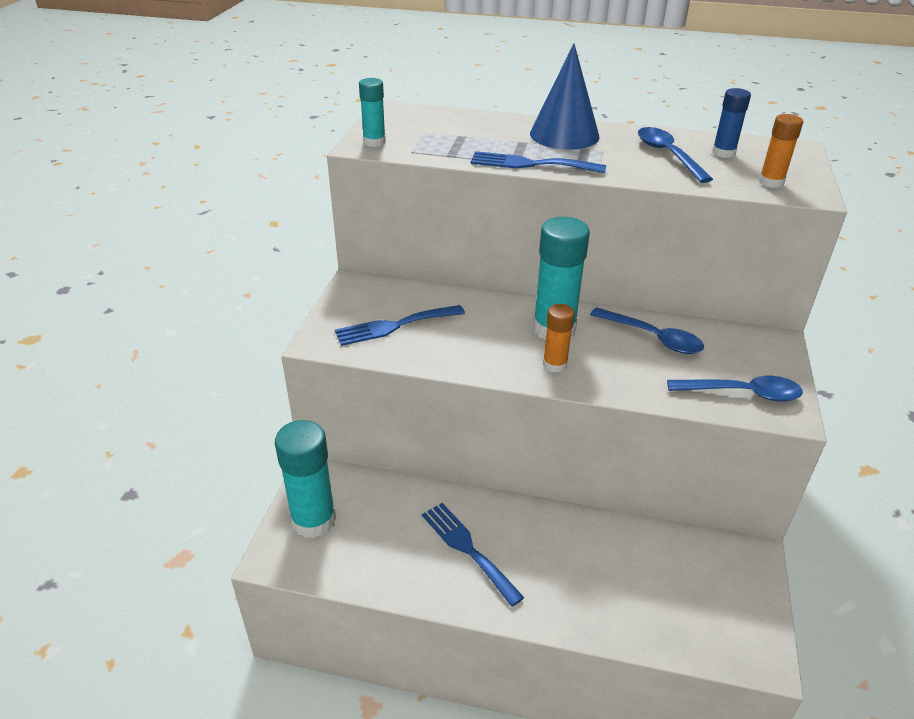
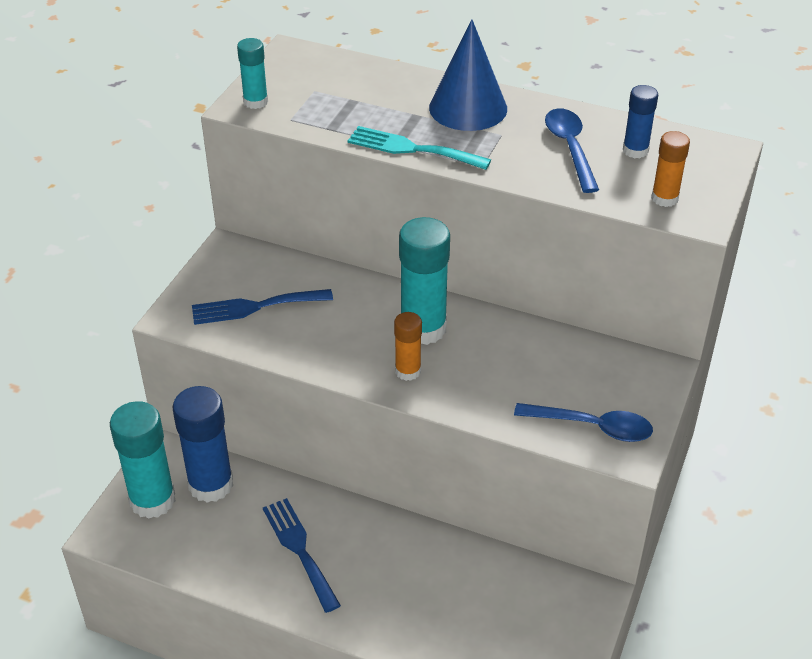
camera: 10 degrees right, 5 degrees up
(366, 499) = (210, 484): none -> blue glue stick
(530, 164) = (412, 149): blue fork -> turquoise fork
(652, 337) = (525, 350): blue spoon -> none

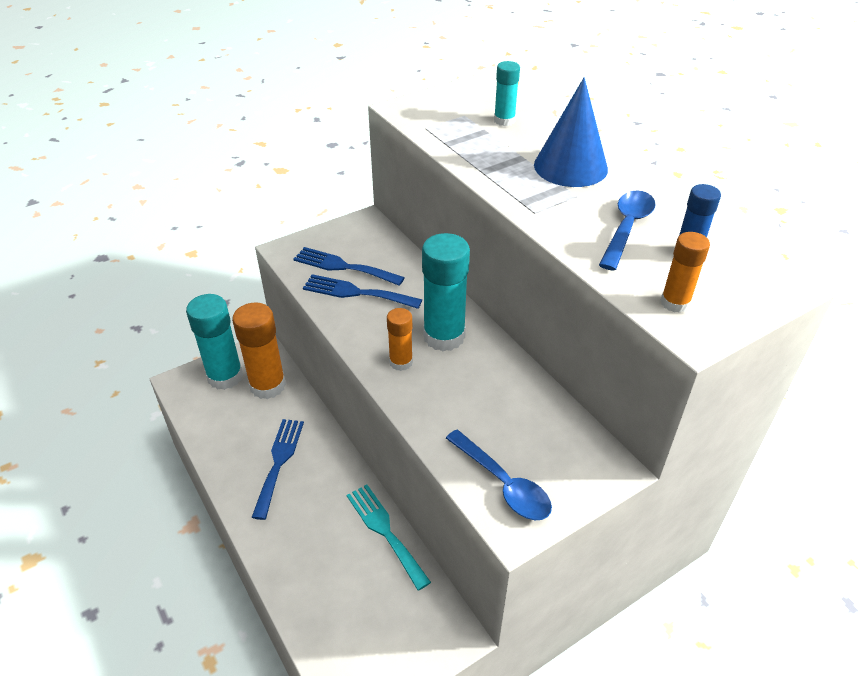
camera: 35 degrees right, 0 degrees up
(210, 484) = (267, 385): blue glue stick -> orange glue stick
(255, 102) = (414, 108): turquoise glue stick -> turquoise glue stick (504, 120)
(296, 326) = (356, 292): none -> blue fork
(412, 149) = (491, 179): turquoise fork -> turquoise fork (385, 531)

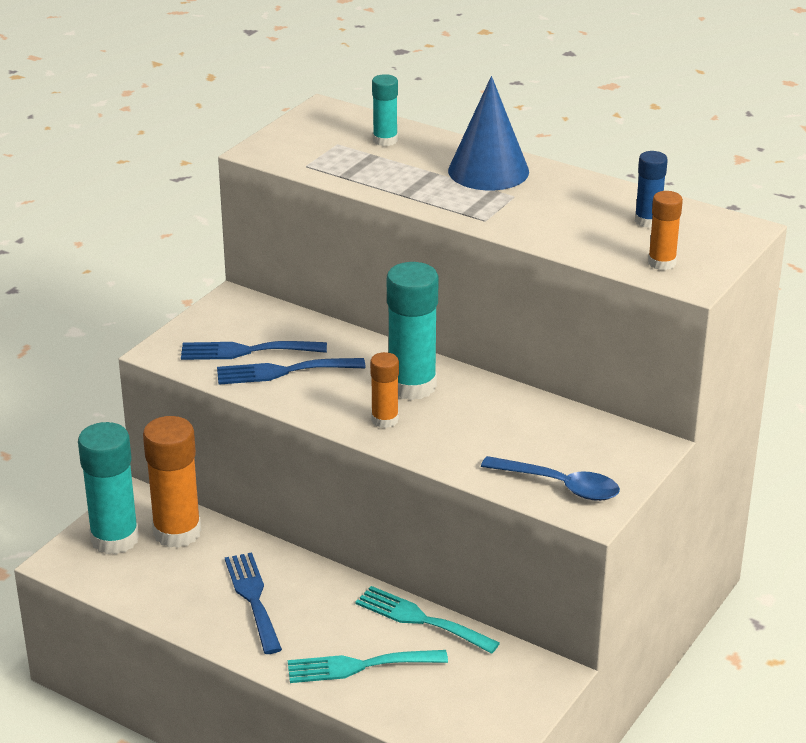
camera: 25 degrees left, 10 degrees down
(311, 558) = (359, 666): none -> turquoise fork
(627, 228) = (581, 213): blue spoon -> none

